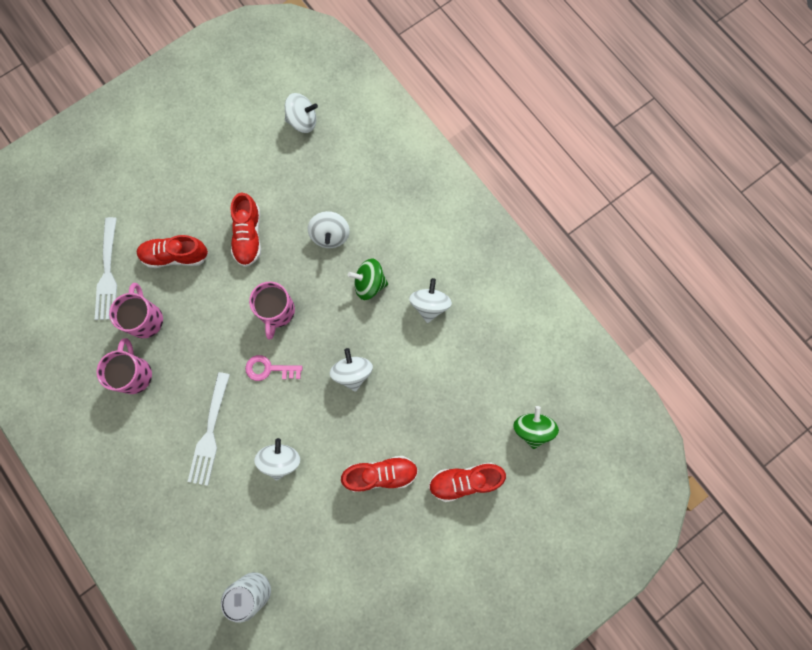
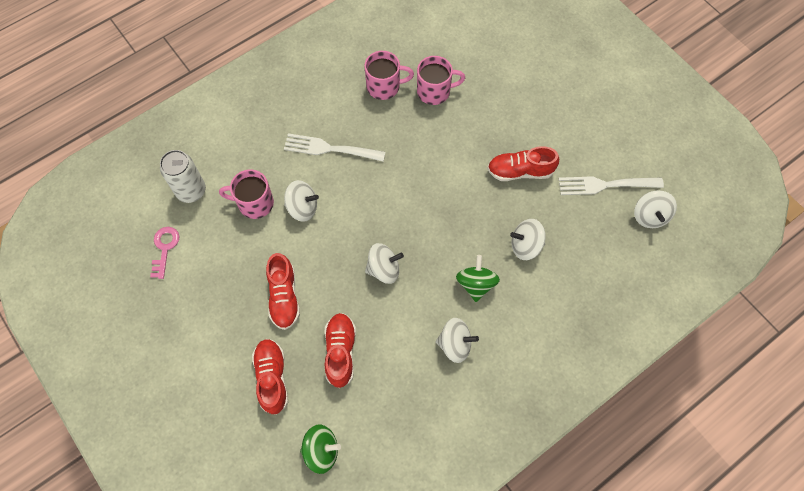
camera: 90 degrees right, 10 degrees down
(108, 273) = (476, 59): white fork -> white fork (605, 185)
(175, 256) = (496, 111): red shoe -> red shoe (340, 352)
(269, 369) = (388, 195): pink key -> pink key (165, 248)
(277, 311) = (444, 199): pink mug -> pink mug (254, 203)

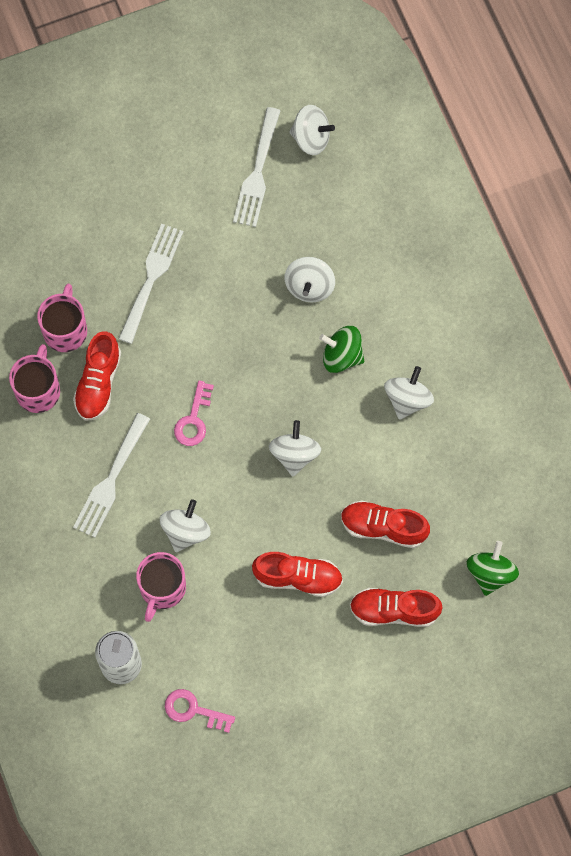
camera: 75 degrees left, 5 degrees up
(391, 191) = (194, 419): none -> pink key
(493, 135) = (151, 279): none -> white fork
(520, 171) = (211, 262): red shoe -> red shoe (98, 383)

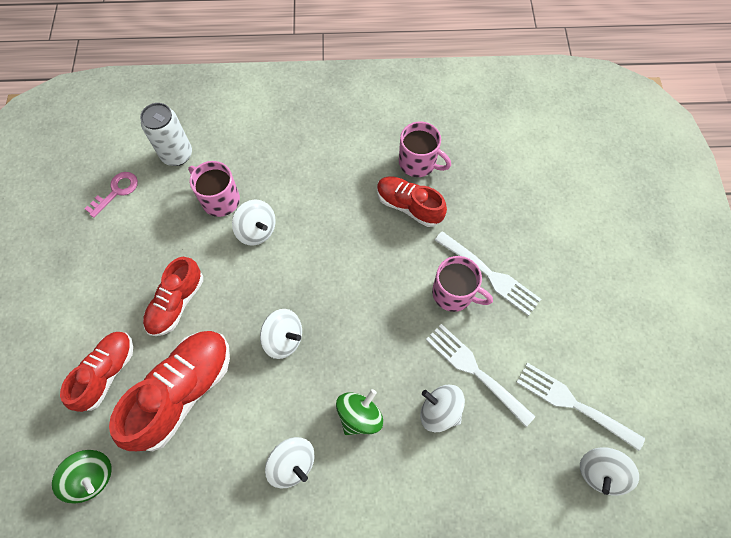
camera: 110 degrees right, 5 degrees down
(65, 330) = (463, 196): pink mug -> pink mug (454, 293)
(111, 480) = (323, 191): white fork -> white fork (475, 371)
(194, 419) = (349, 267): pink key -> none
(383, 527) = (183, 392): red shoe -> red shoe, size x1.55

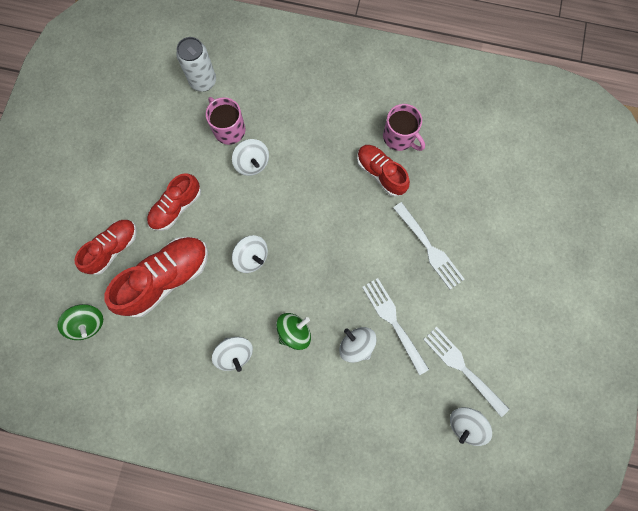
camera: 15 degrees right, 10 degrees up
(116, 191) = (148, 102): pink key -> none
(454, 293) = (395, 256): pink mug -> none

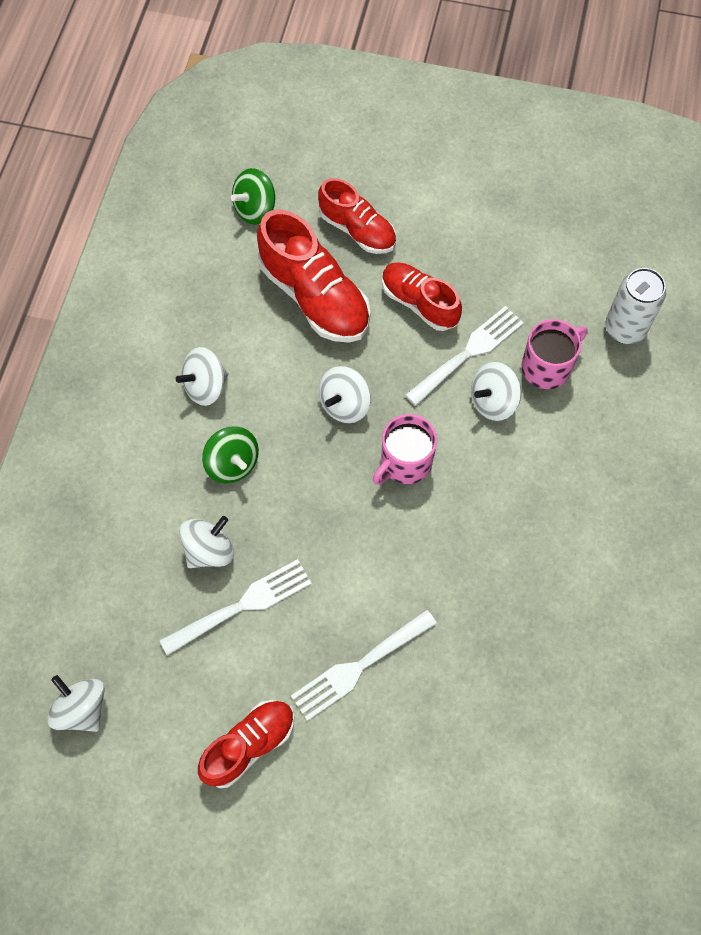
camera: 90 degrees right, 10 degrees down
(380, 173) = (485, 593): red shoe -> red shoe (249, 745)
(399, 137) = (552, 625): pink mug -> pink mug (405, 462)
(462, 368) = (166, 709): white fork -> white fork (468, 353)

